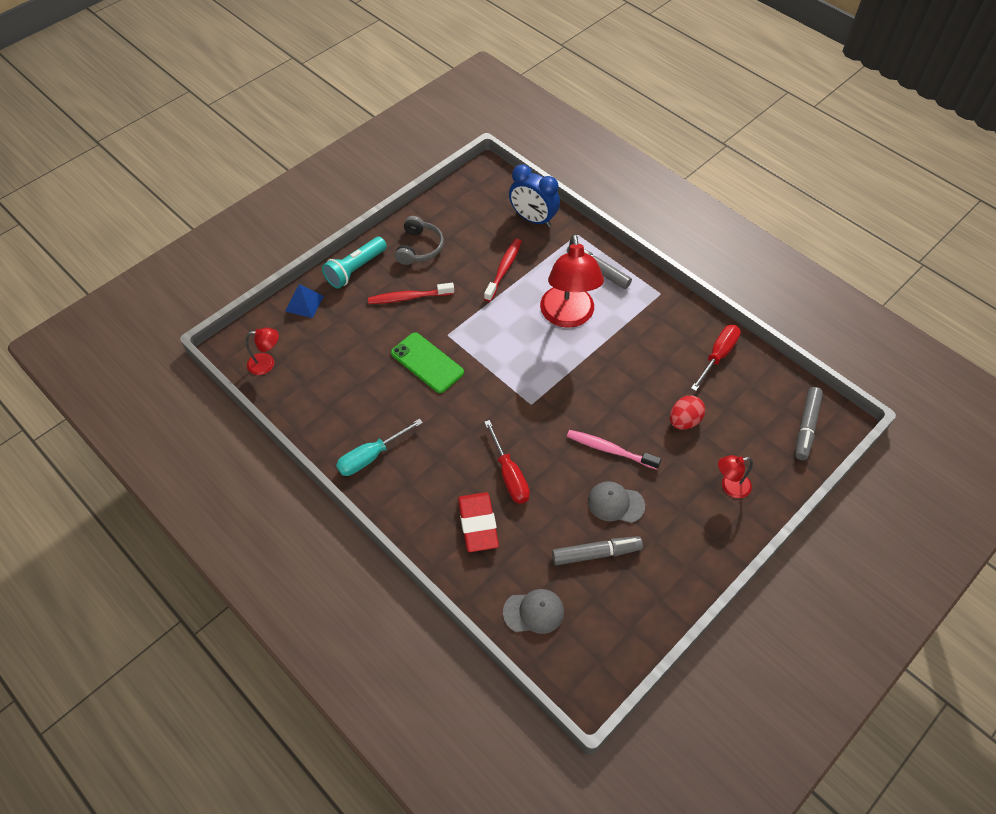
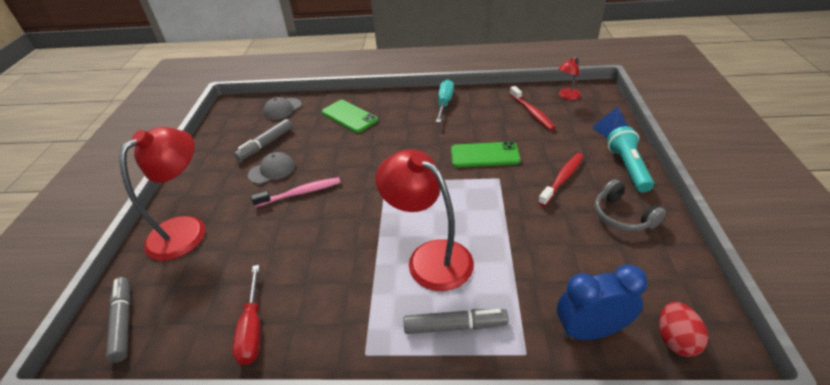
camera: 140 degrees right, 15 degrees down
(478, 524) = (349, 116): red eraser -> green phone
(504, 269) = (535, 254): red toothbrush -> red toothbrush (532, 112)
(509, 475) = (356, 142): red screwdriver -> none
(684, 421) = (253, 248): red egg -> red egg (675, 340)
(730, 487) = (186, 229): red lamp -> red lamp, size x2.08

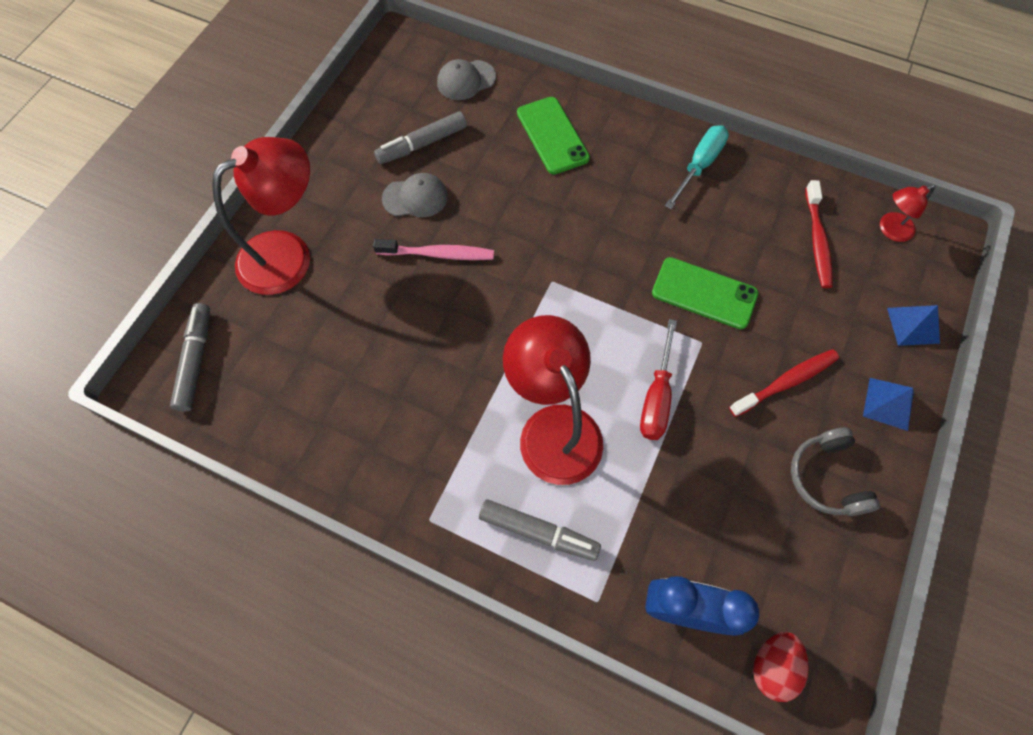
camera: 20 degrees right, 25 degrees up
(253, 328) = (324, 432): red screwdriver -> red screwdriver (656, 397)
(627, 167) = (888, 403): turquoise flashlight -> blue pyramid

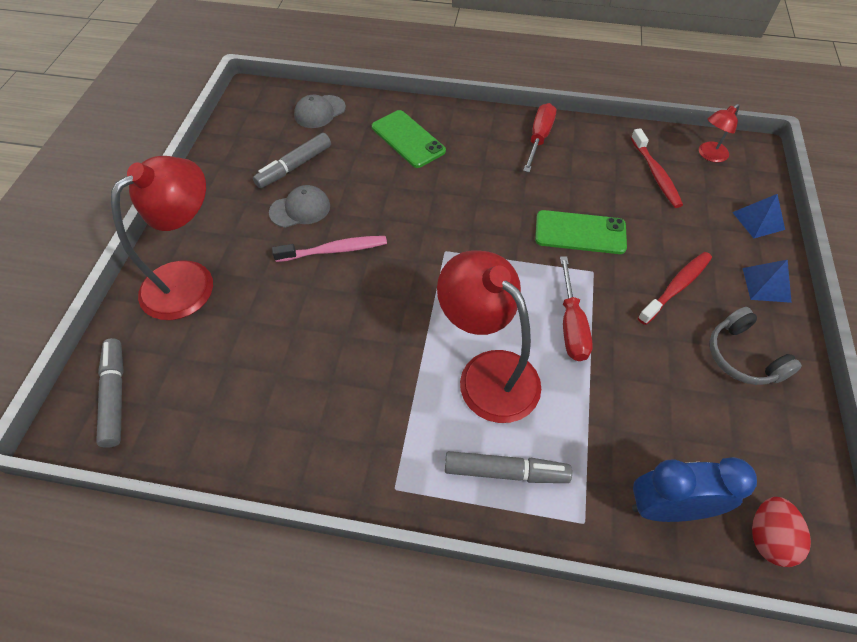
camera: 15 degrees left, 10 degrees down
(699, 165) = (539, 138): turquoise screwdriver -> red screwdriver

